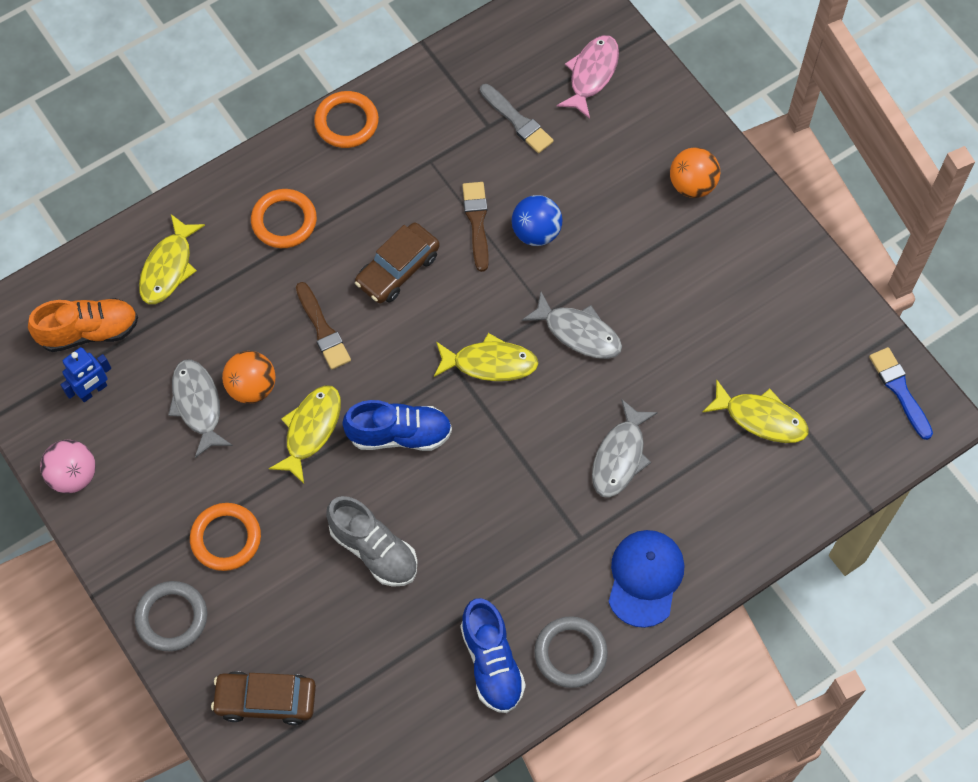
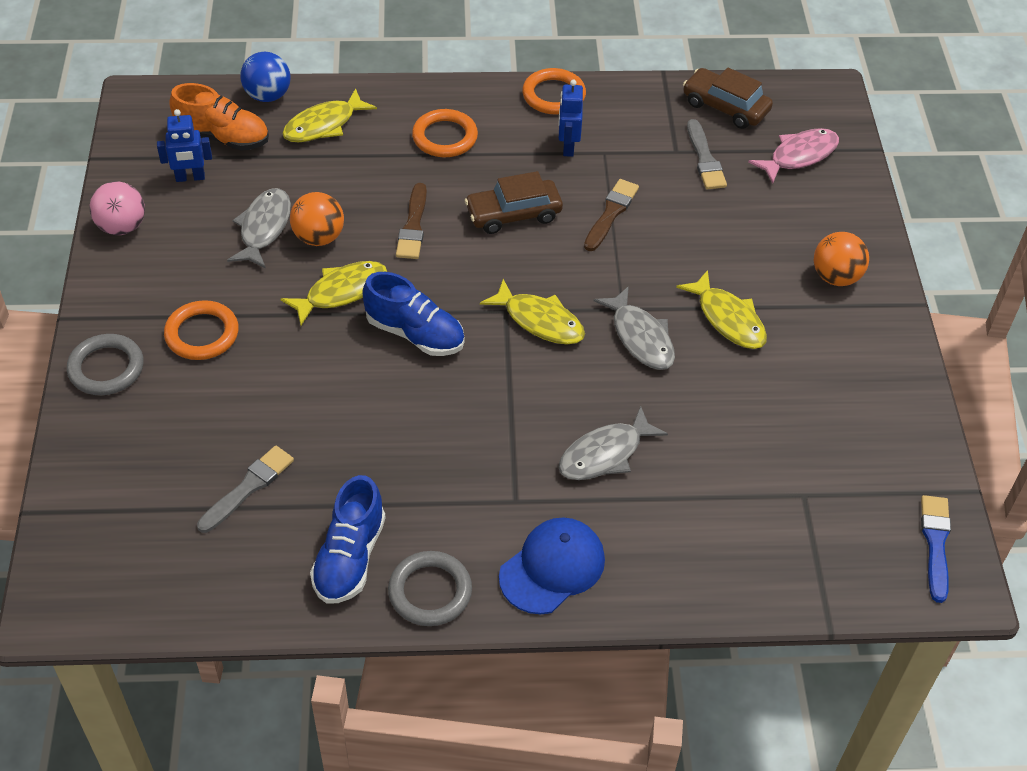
camera: 30 degrees right, 15 degrees down
(266, 700) = (126, 474): brown car -> brown car (725, 107)
(370, 652) = (248, 487): none -> grey brush
(374, 550) = (319, 409): grey shoe -> none
(396, 172) = (568, 147): none -> blue robot
(536, 232) = (659, 245): blue ball -> blue ball (268, 96)
(761, 418) = (770, 493): yellow fish -> yellow fish (728, 319)

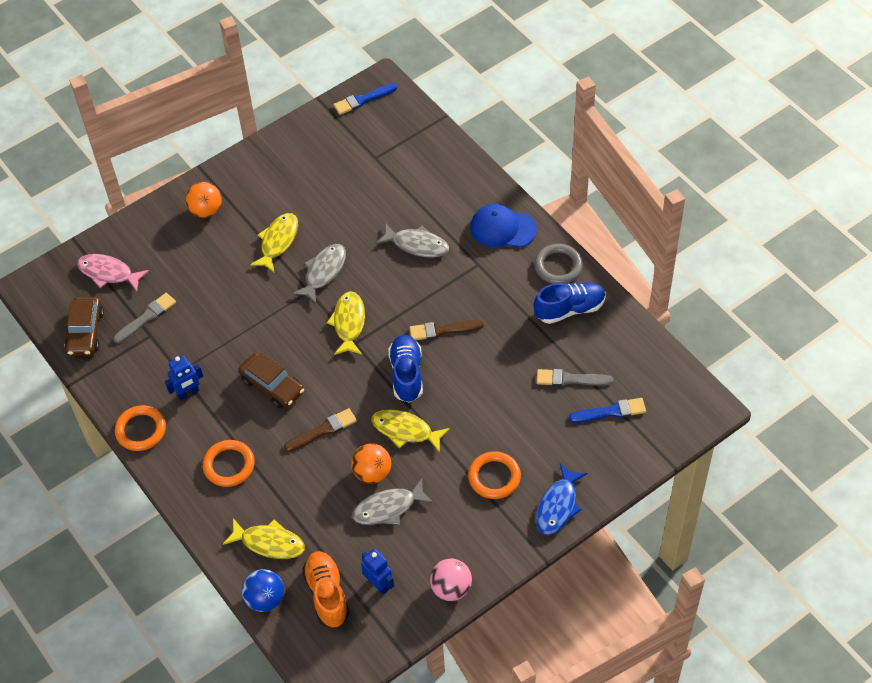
camera: 120 degrees left, 5 degrees up
(106, 368) = (558, 505): grey ring -> blue fish
(161, 499) = (611, 412): none -> blue brush
(611, 213) = (233, 338): brown brush -> brown brush (442, 330)

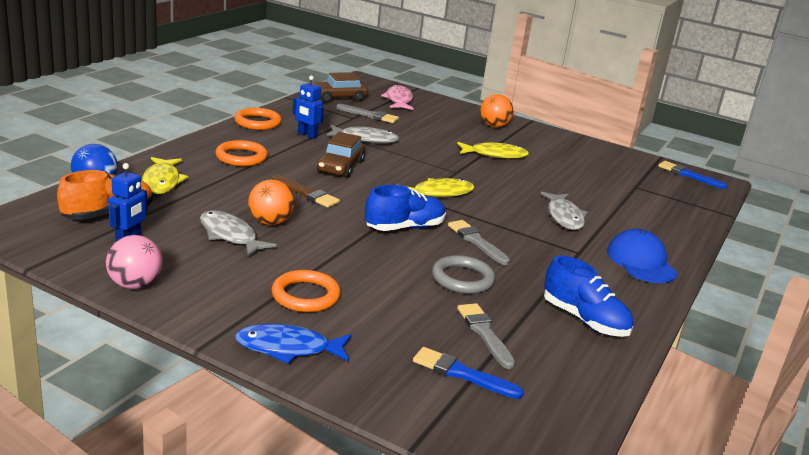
camera: 60 degrees right, 30 degrees down
(323, 272) = (484, 176): grey fish -> grey fish (366, 139)
(405, 430) = (334, 234): yellow fish -> none
(442, 330) = (476, 241): brown brush -> grey brush
(558, 266) = (634, 304): grey ring -> grey ring (462, 279)
(611, 412) = (462, 373): blue brush -> blue brush turned 150 degrees clockwise

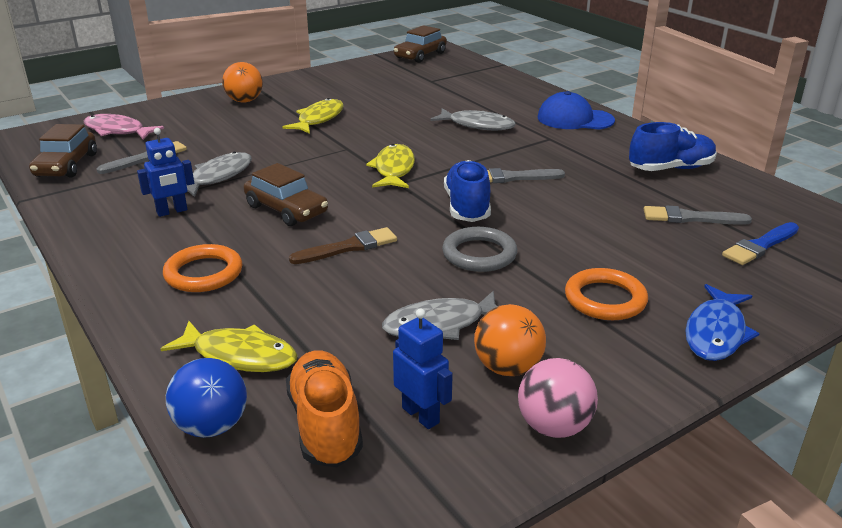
camera: 60 degrees left, 5 degrees up
(257, 122) = (92, 238): orange ring -> none
(270, 222) = (416, 288): orange ball -> orange ball (507, 368)
(462, 279) = (587, 203): grey ring -> grey ring (479, 254)
(688, 175) = (420, 55): blue brush -> brown car

